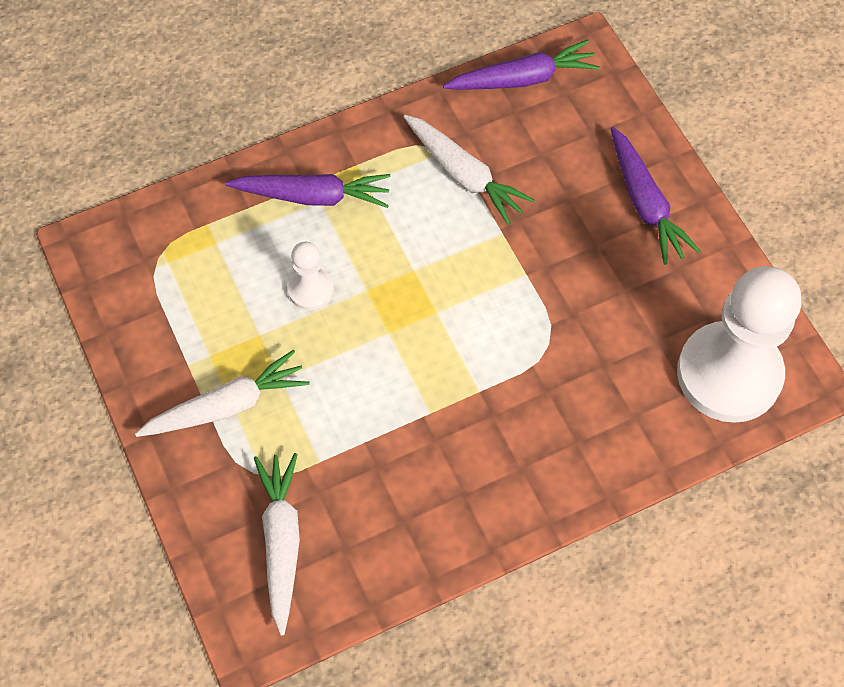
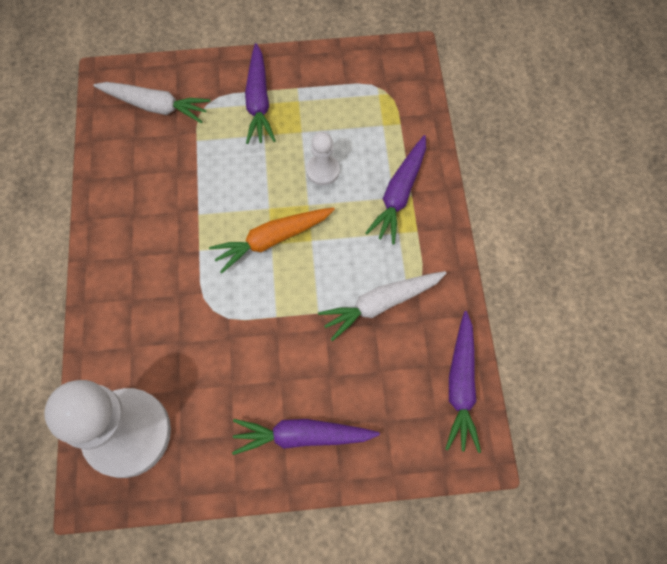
camera: 110 degrees right, 5 degrees up
(227, 406) = (258, 101): white carrot -> purple carrot
(430, 313) = (272, 239): none -> orange carrot

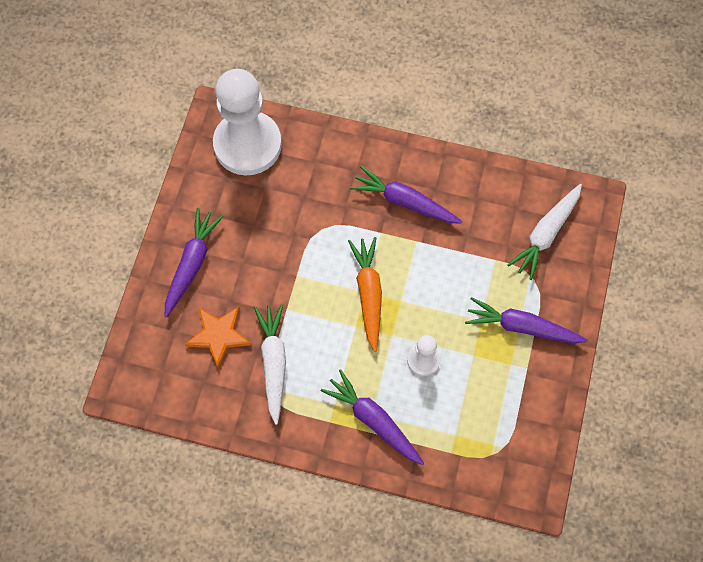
camera: 110 degrees right, 0 degrees up
(373, 371) = (218, 335): none -> orange star
(461, 385) = (177, 400): purple carrot -> purple carrot (405, 202)

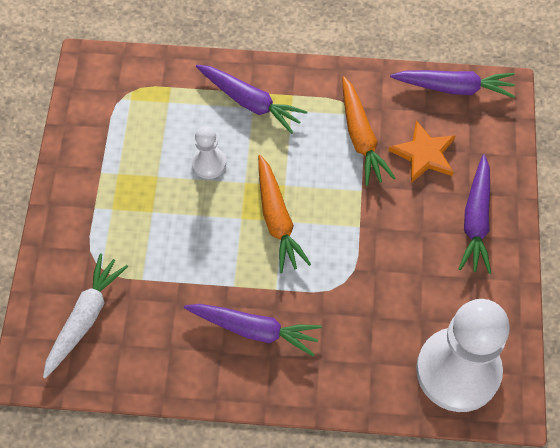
camera: 170 degrees right, 5 degrees down
(273, 363) = (361, 137): white carrot -> orange carrot
(522, 327) = (107, 212): purple carrot -> purple carrot (454, 88)

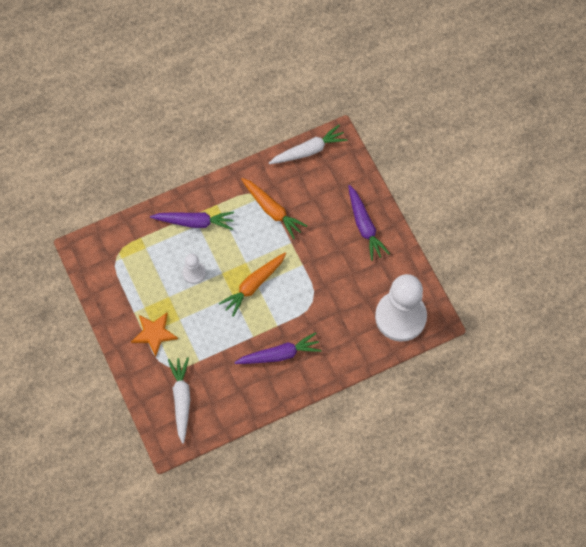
camera: 30 degrees left, 5 degrees up
(277, 219) = (254, 285): orange carrot -> orange carrot turned 90 degrees clockwise
(424, 154) = (314, 201): orange star -> orange star (154, 334)
(454, 88) = (308, 150): purple carrot -> white carrot

